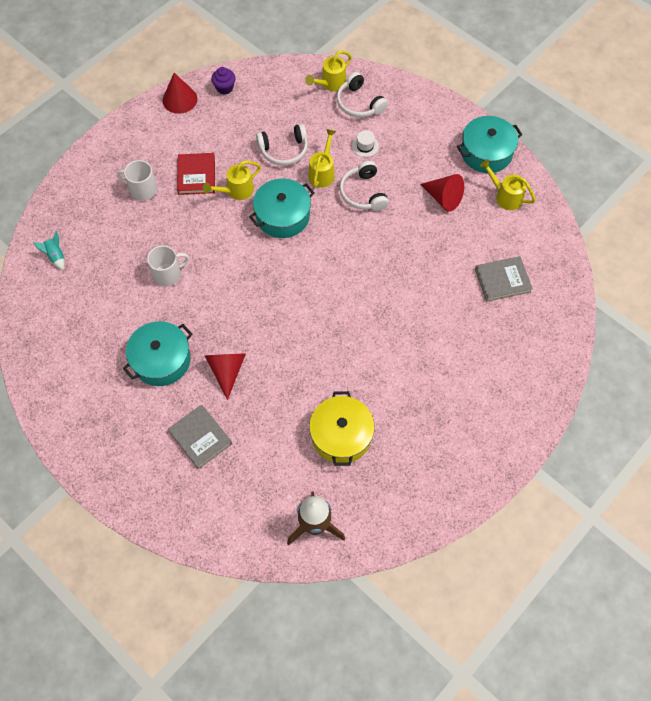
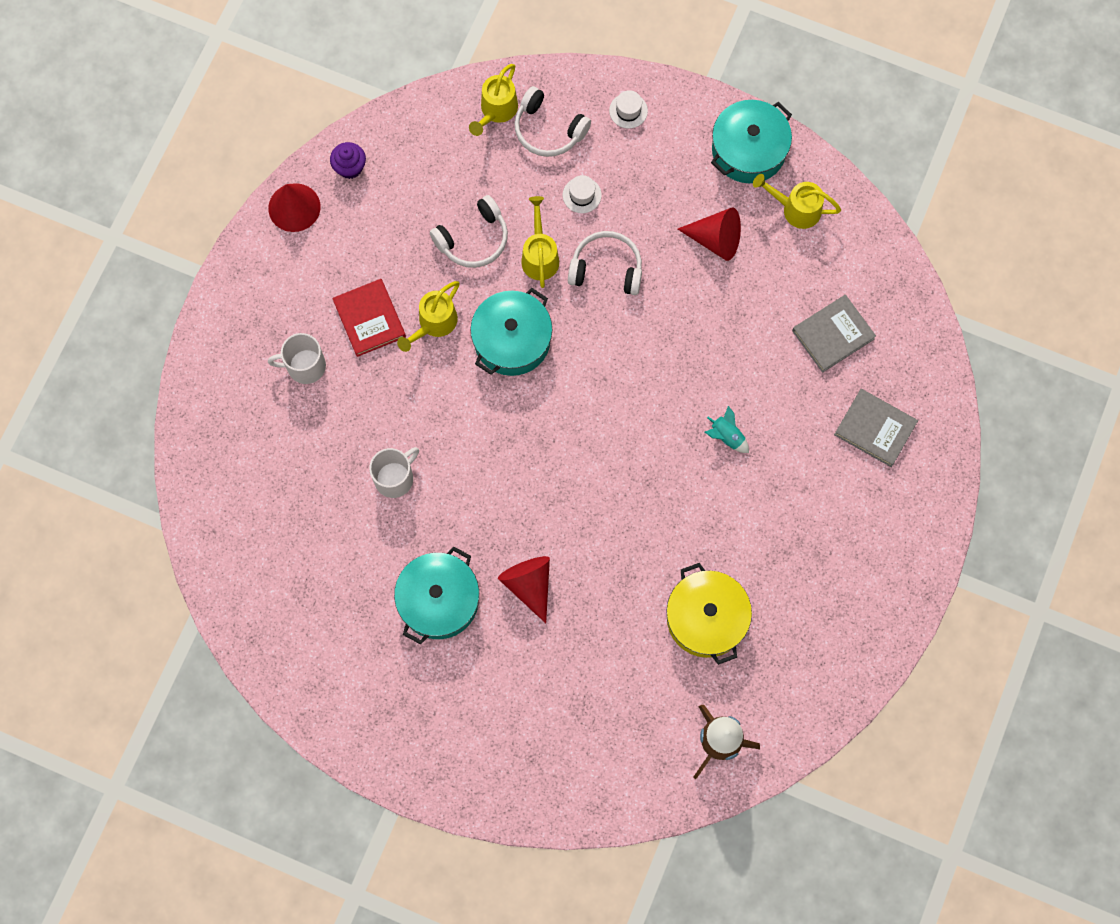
camera: 20 degrees left, 10 degrees up
(55, 256) = (231, 505): turquoise rocket -> turquoise rocket (726, 436)
(200, 437) = (532, 684): grey book -> grey book (875, 429)
(363, 193) = (606, 268): white headphones -> white headphones turned 135 degrees clockwise
(415, 108) = (628, 111): none -> white hat

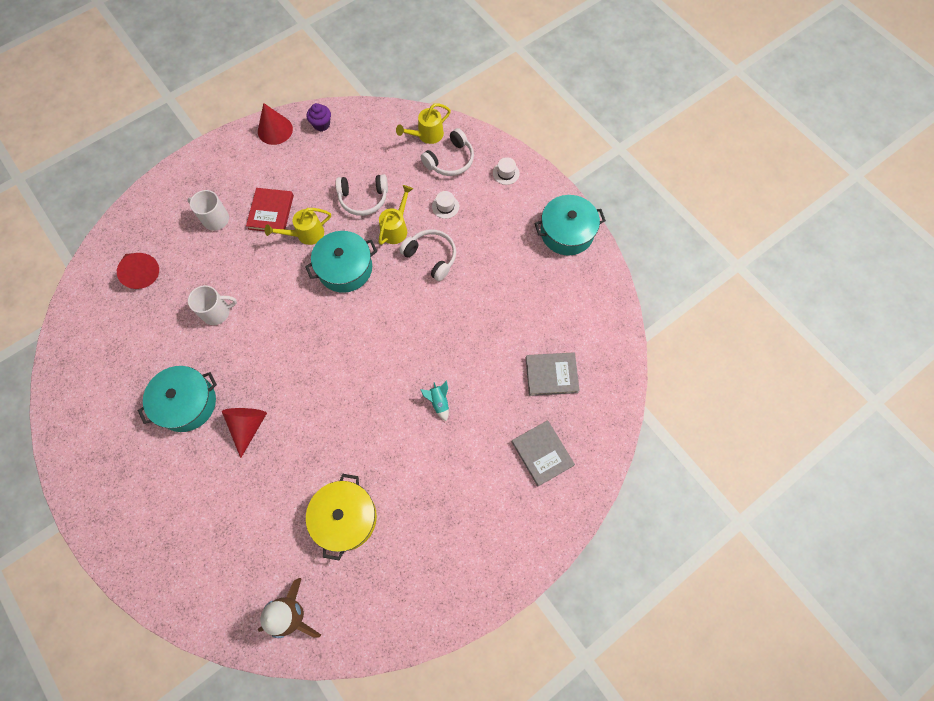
camera: 30 degrees right, 5 degrees down
(548, 130) = (450, 160): white headphones -> white headphones turned 105 degrees counterclockwise
(715, 239) = (511, 274): red cone -> red cone (141, 273)
(795, 209) = (575, 283): yellow watering can -> none

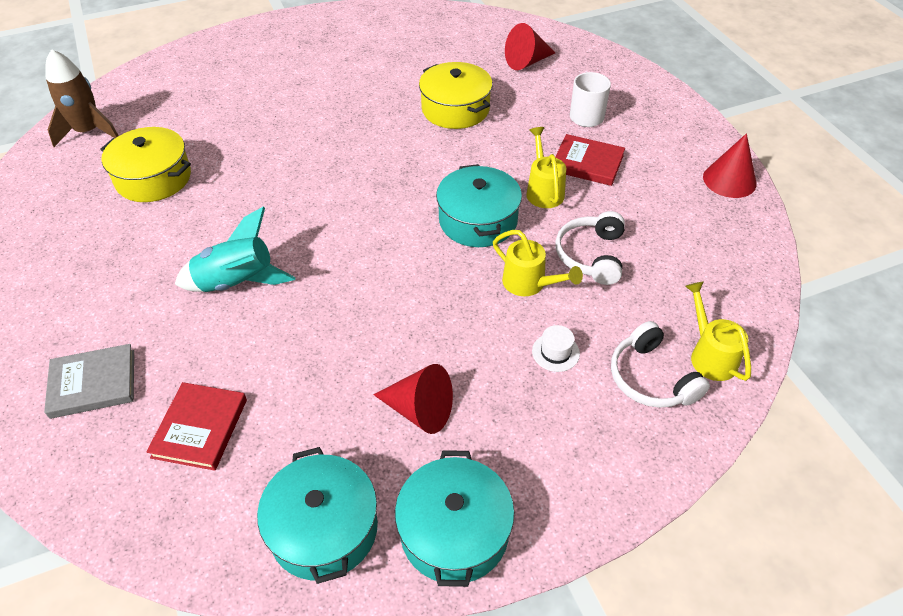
camera: 105 degrees right, 20 degrees down
(187, 403) = (354, 82): turquoise pot -> turquoise pot (323, 528)
(217, 312) = (455, 109): white mug -> yellow pot
(248, 426) = (304, 120): red cone -> red cone (420, 410)
(321, 124) = (738, 228): purple cupcake -> none
(431, 257) = (466, 317): white headphones -> none
(438, 402) = (237, 283): turquoise rocket -> turquoise rocket, size x2.00
(506, 173) = (611, 459): white hat -> none
(551, 375) = (200, 428): grey book -> red book

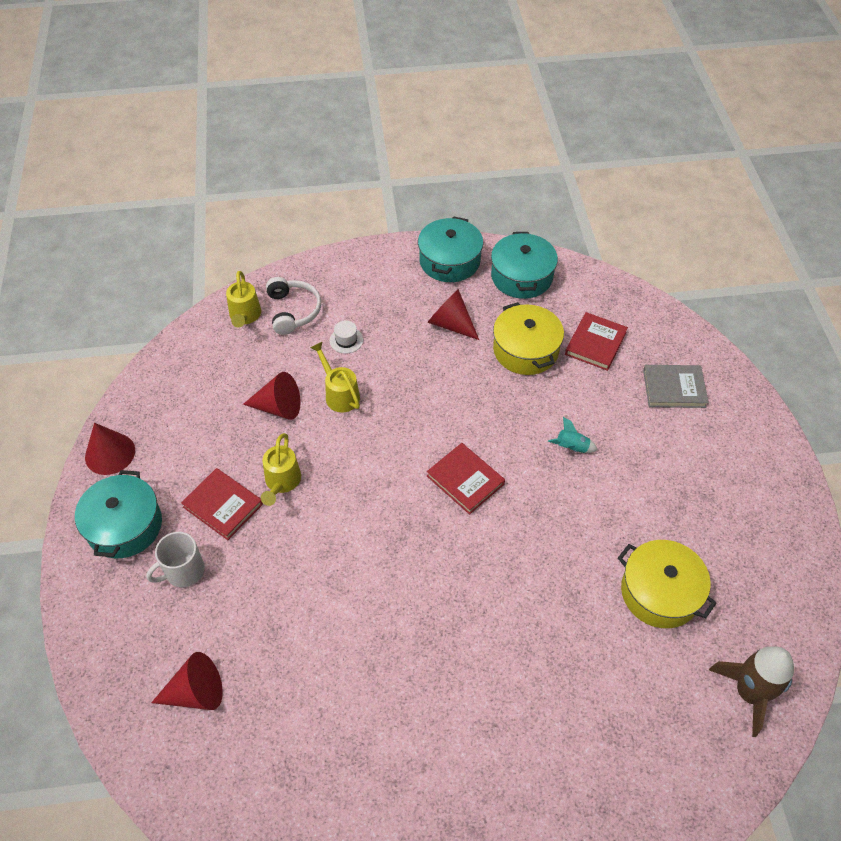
camera: 165 degrees left, 5 degrees up
(237, 283) = (572, 448): turquoise rocket -> turquoise rocket, size x0.50
(355, 228) = (465, 480): none -> red book
(455, 109) = (319, 622): yellow pot -> yellow pot (525, 350)
(478, 220) = (355, 463): turquoise pot -> turquoise pot (124, 526)
(591, 255) = (278, 407): white headphones -> red cone

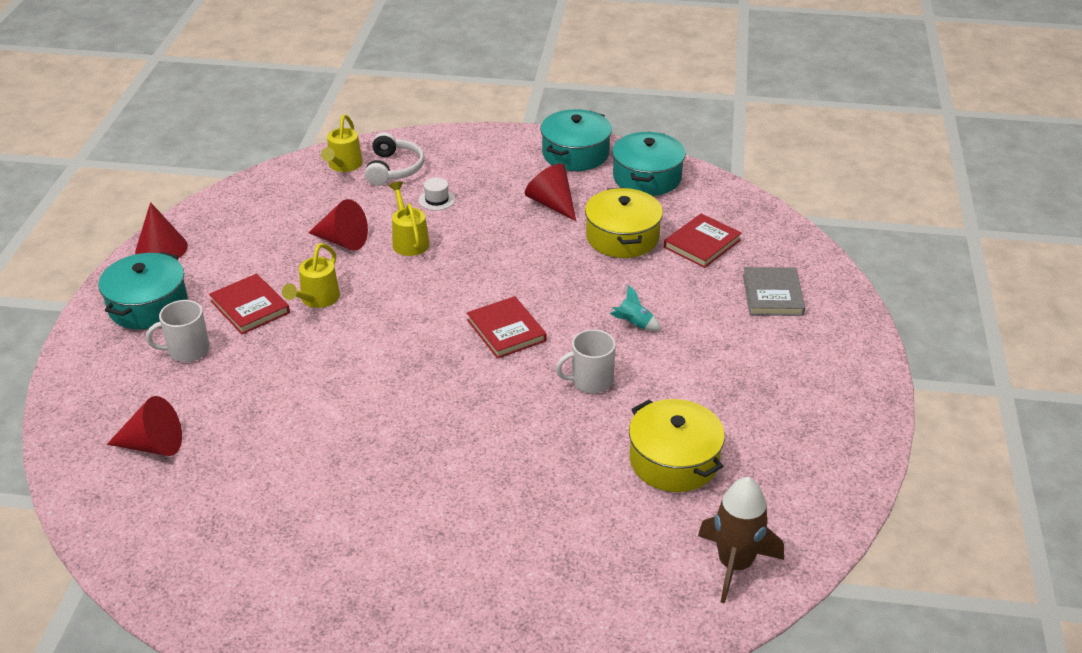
camera: 15 degrees right, 15 degrees down
(558, 520) = (590, 381): none -> white mug
(674, 388) = (772, 295): grey book -> grey book turned 75 degrees clockwise

